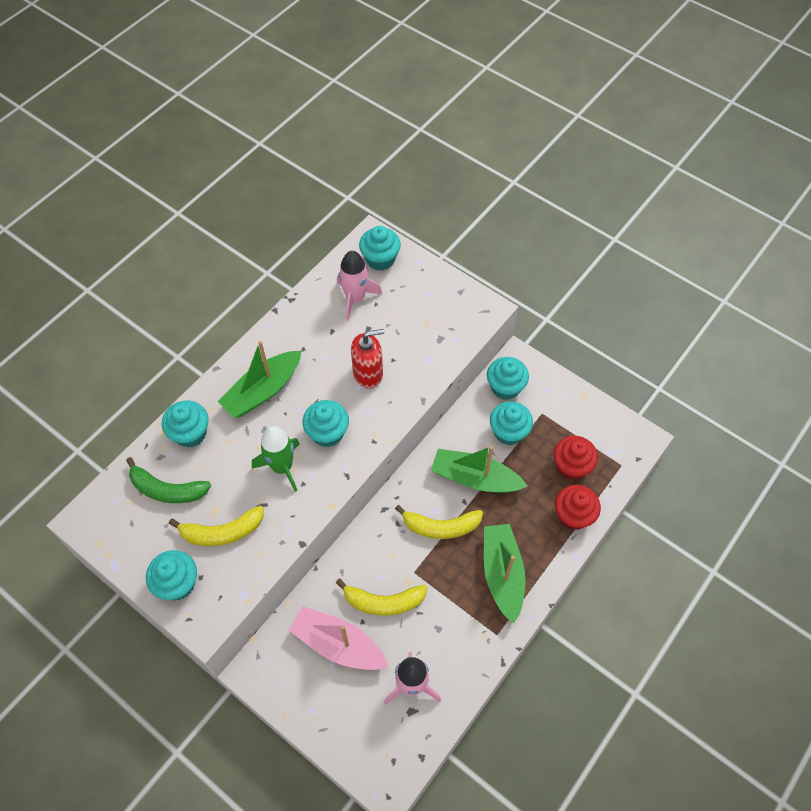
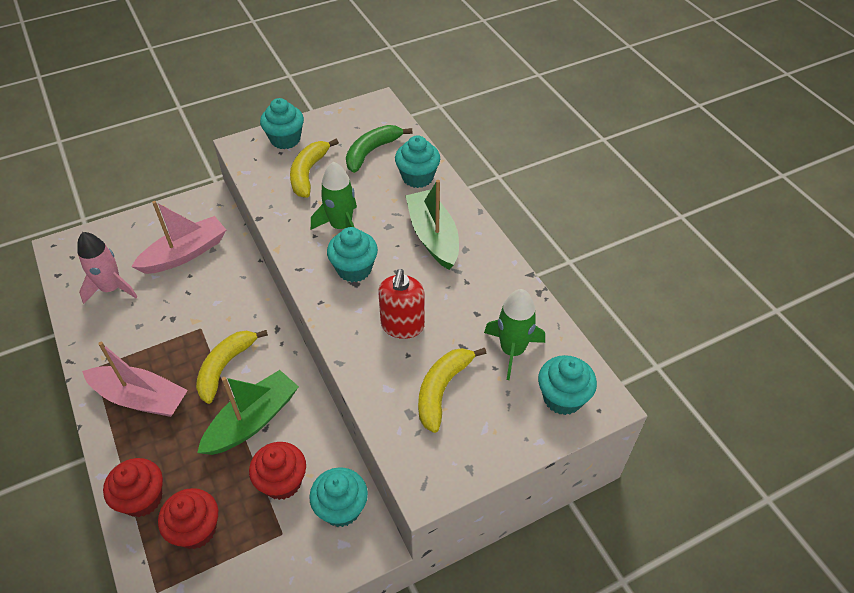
camera: 115 degrees right, 10 degrees down
(355, 298) = (512, 350): pink rocket -> green rocket
(383, 602) = (193, 295): yellow banana -> yellow banana (442, 390)
(502, 574) = (141, 398): green boat -> pink boat
(508, 432) = (282, 482): turquoise cupcake -> red cupcake

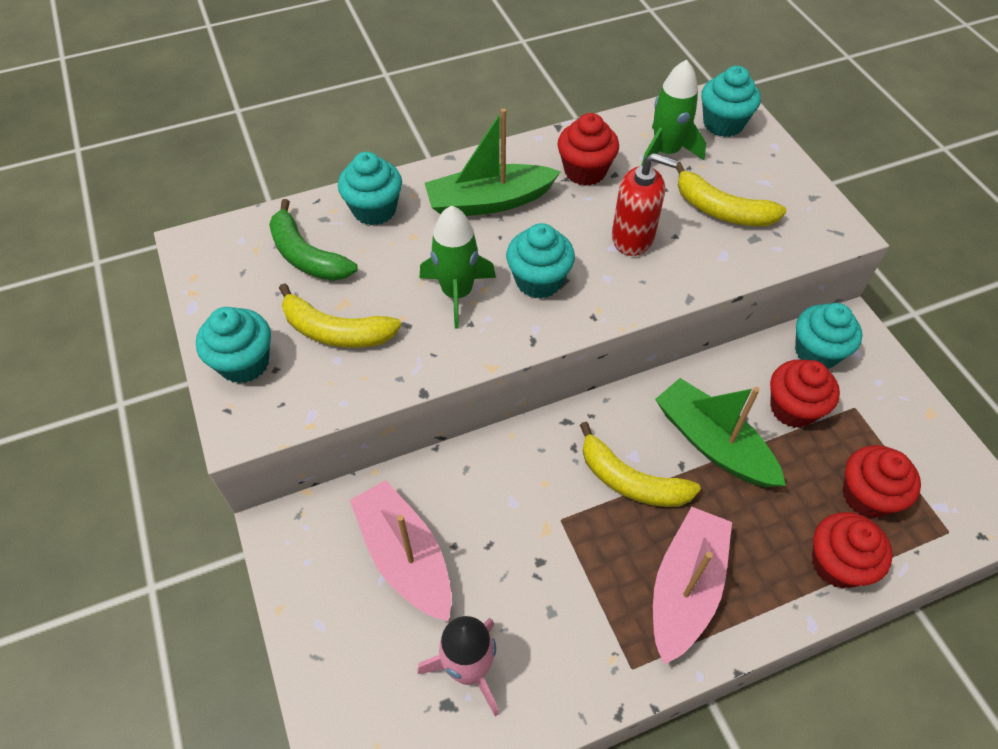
camera: 85 degrees left, 5 degrees up
(477, 293) = (585, 171): none -> red cupcake

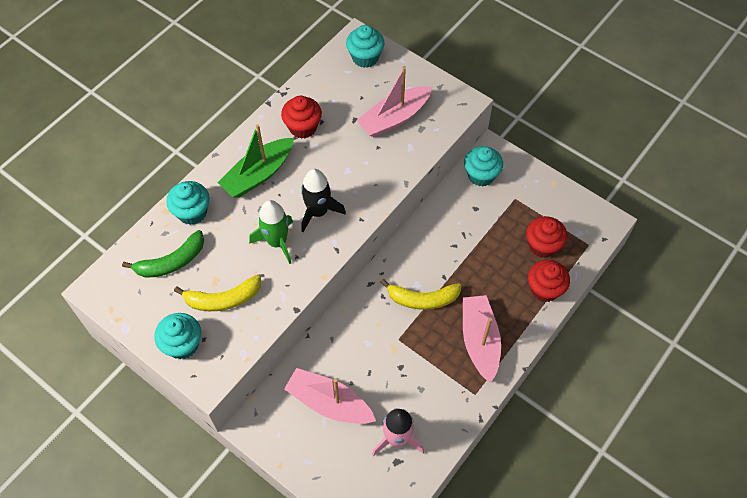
camera: 30 degrees left, 5 degrees up
(306, 256) = (171, 262): green banana -> green banana turned 45 degrees counterclockwise
(538, 281) = (318, 212): turquoise cupcake -> black rocket
(633, 238) = (355, 159): red soap dispenser -> none
(666, 152) = (342, 92): green rocket -> none
(713, 443) = (453, 256): green boat -> none
(721, 210) = (394, 118): yellow banana -> pink boat
(793, 408) = (484, 215): red cupcake -> none

